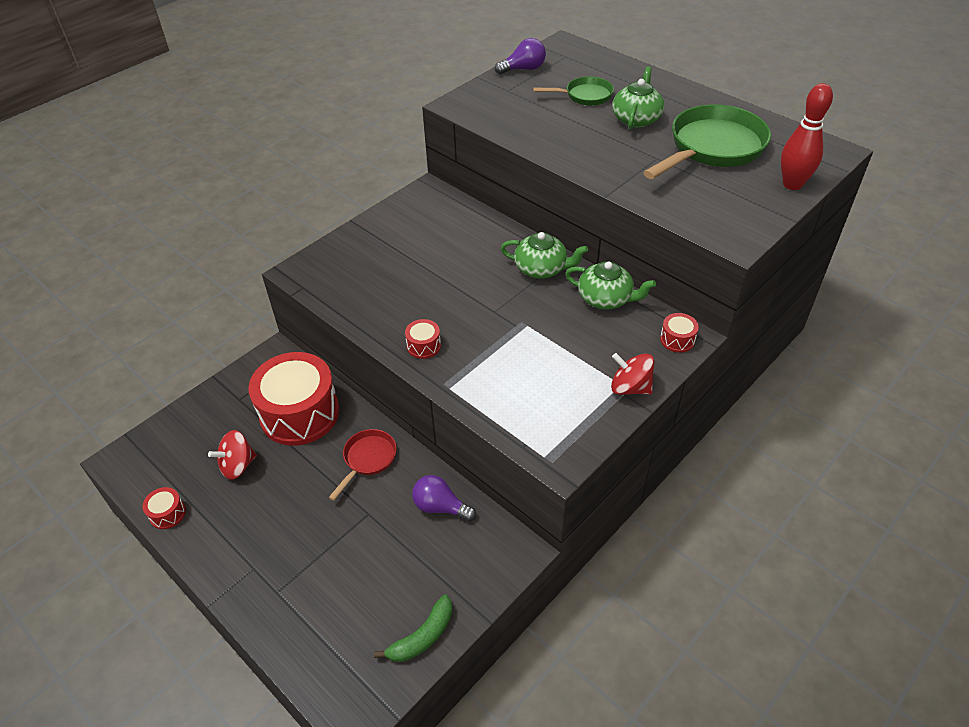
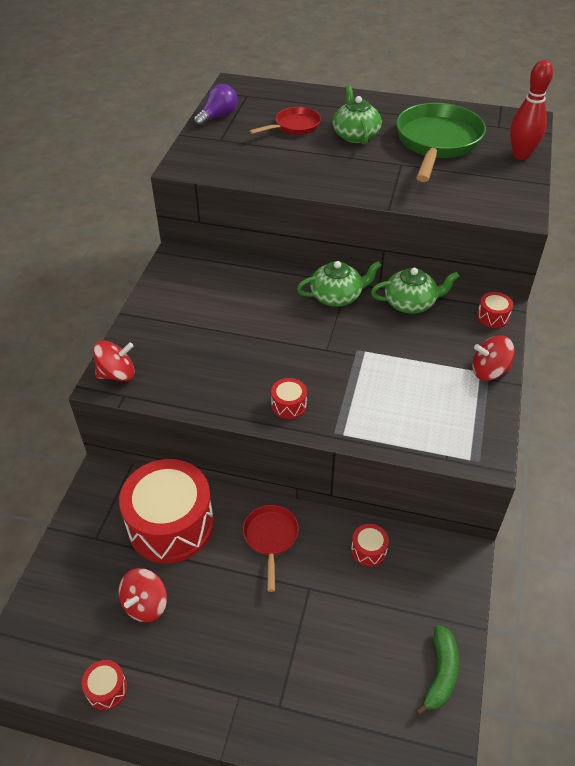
camera: 30 degrees left, 0 degrees up
(310, 268) = (117, 374): none -> red spinning top
(440, 507) = (368, 550): purple light bulb -> red drum
(585, 96) = (294, 126): green pan -> red pan

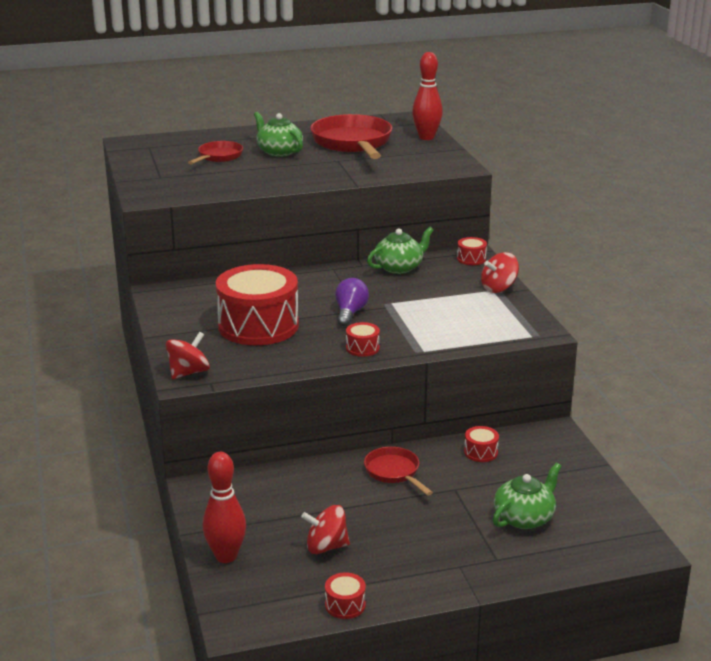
camera: 30 degrees left, 20 degrees down
(61, 572) = (226, 556): none -> red bowling pin
(145, 604) = (326, 546): red spinning top -> red spinning top turned 90 degrees clockwise
(171, 524) = (297, 494): red drum -> red drum (258, 326)
(218, 116) = (139, 164): purple light bulb -> purple light bulb (350, 313)
(337, 296) = (333, 278): green teapot -> green teapot (524, 517)
(437, 143) = (353, 143): green pan -> red pan
(440, 673) = (598, 497): green banana -> none

